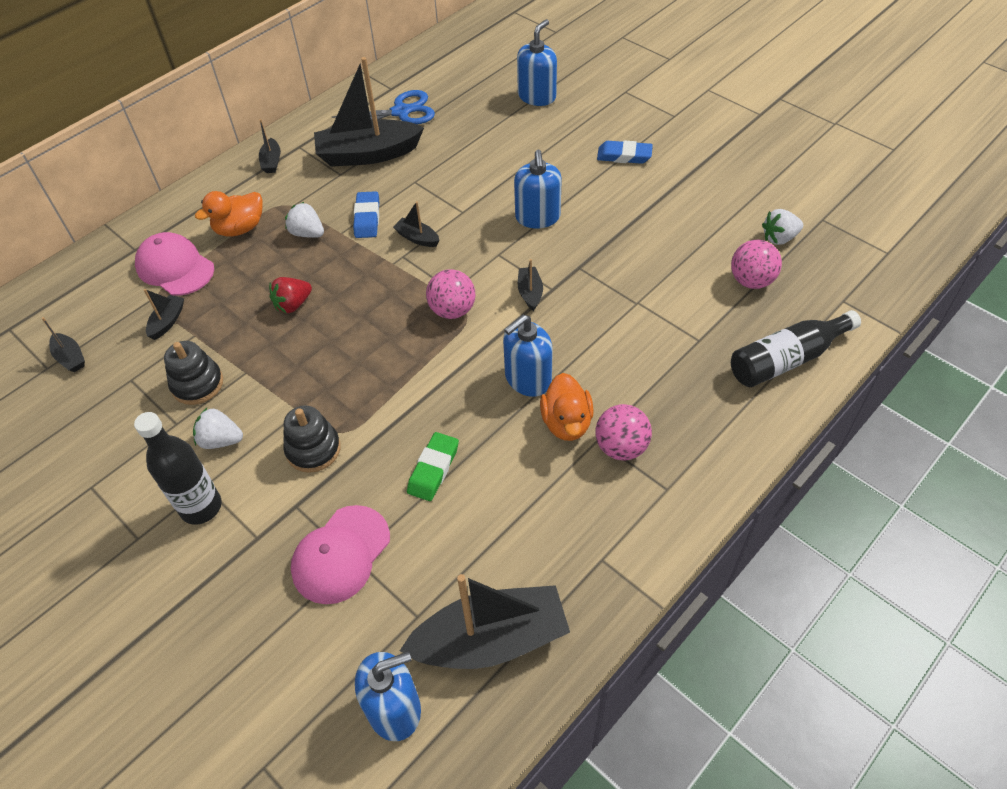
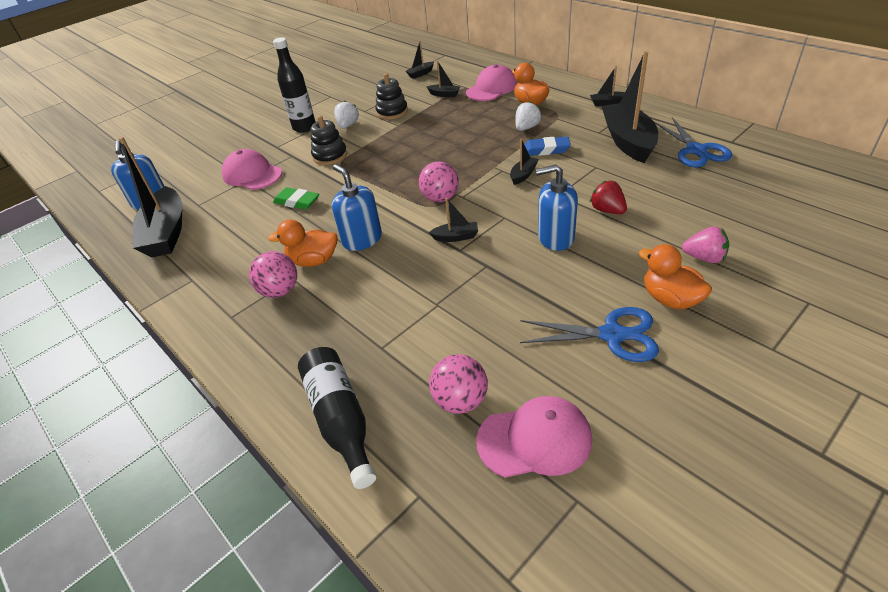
camera: 95 degrees right, 10 degrees down
(293, 304) = (454, 132): red strawberry -> red strawberry (607, 210)
(537, 96) = (761, 230): blue soap dispenser -> none
(572, 131) = (704, 258): none -> pink strawberry
(624, 156) = (670, 299): blue eraser -> orange duck
(668, 191) = (612, 335): none -> blue scissors
(779, 238) = (535, 440): white strawberry -> pink cap

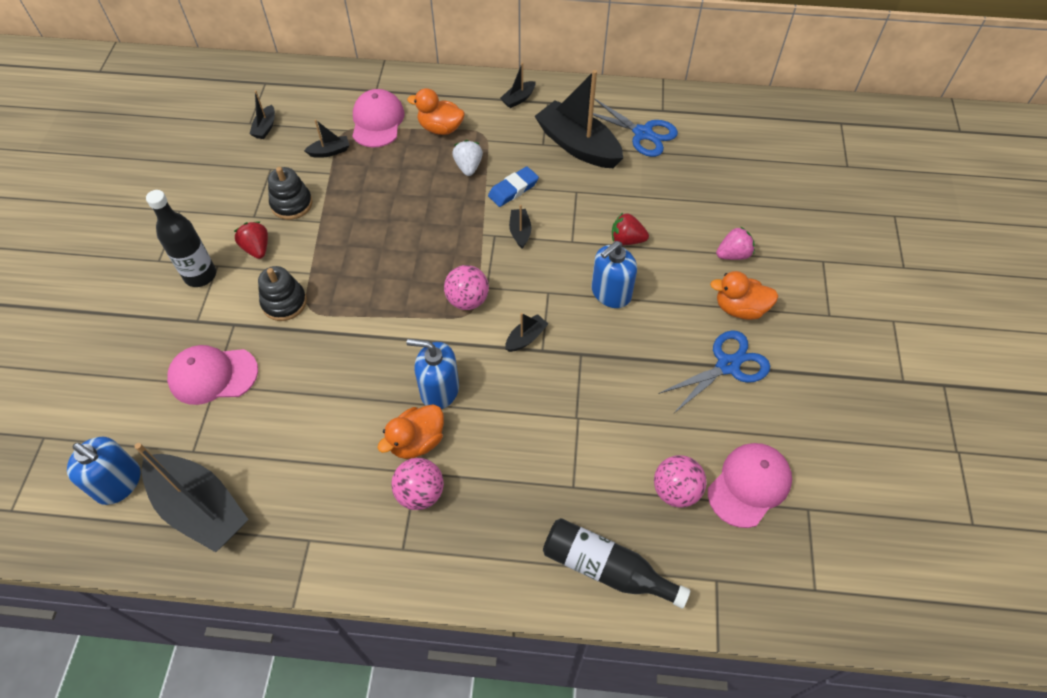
camera: 45 degrees left, 15 degrees up
(297, 202) = (316, 383): green eraser -> none
(348, 126) = (257, 248): white strawberry -> red strawberry

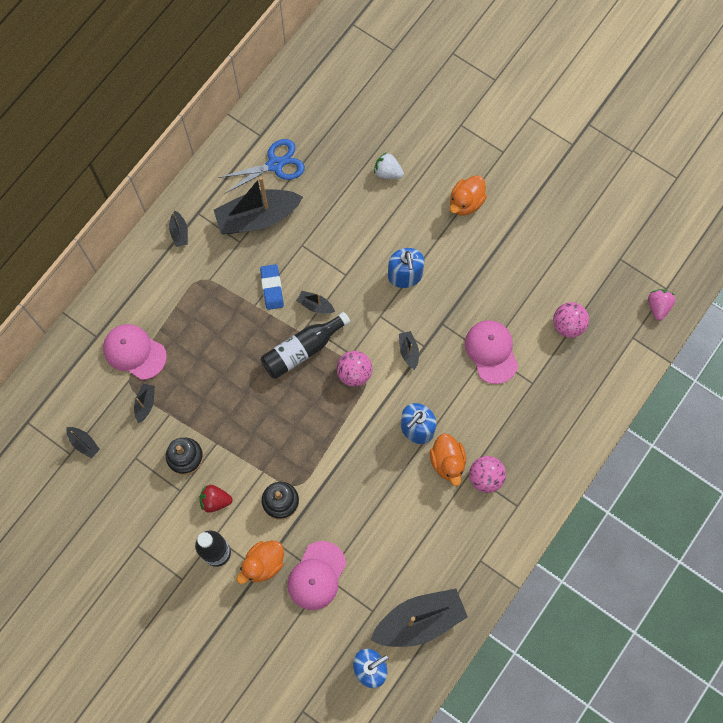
camera: 60 degrees left, 15 degrees up
(440, 128) = (174, 308): orange duck -> orange duck (263, 564)
(468, 167) = (228, 308): white strawberry -> white strawberry (387, 172)
(606, 568) = (593, 394): black bottle -> black bottle (302, 349)
(626, 240) = (367, 238): red strawberry -> none
(728, 365) = (503, 239): blue scissors -> none
(733, 254) = (421, 177): pink strawberry -> pink strawberry (658, 306)
(749, 485) = (588, 281): pink cap -> pink cap (491, 351)

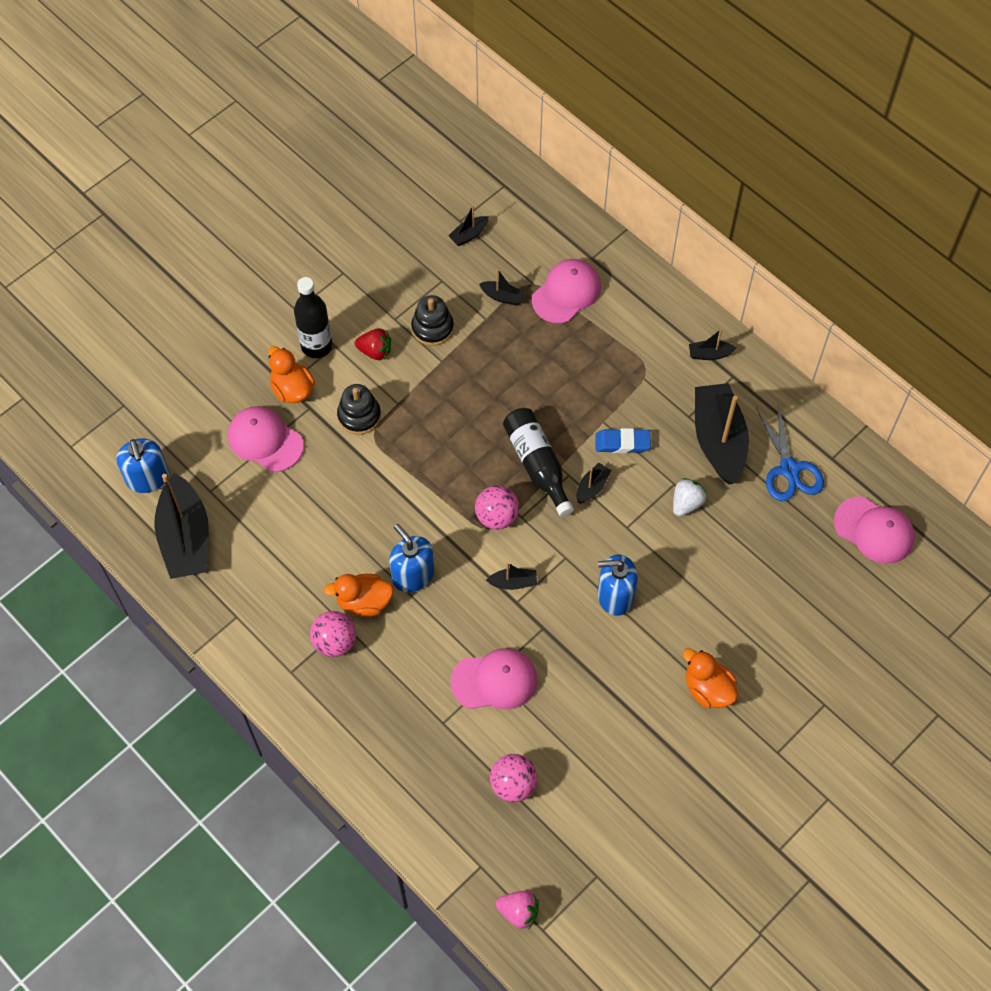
camera: 100 degrees right, 10 degrees down
(215, 500) = (375, 351): red strawberry -> red strawberry turned 90 degrees clockwise
(317, 102) = (874, 530): none -> pink cap
(387, 172) = (763, 600): white strawberry -> white strawberry (686, 503)

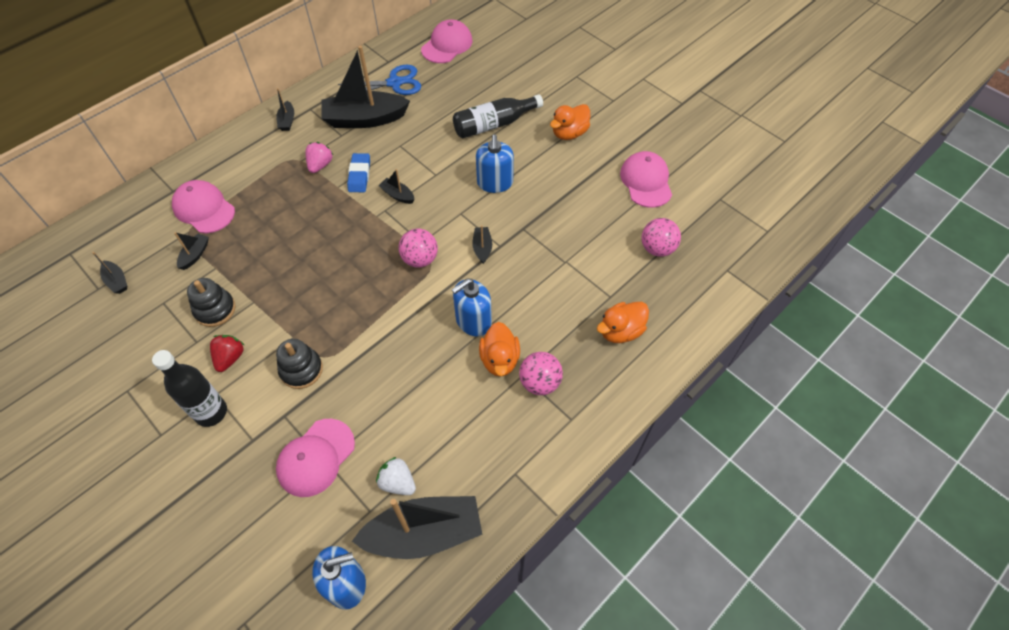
camera: 90 degrees left, 5 degrees down
(292, 389) = (259, 433): orange duck -> orange duck (620, 331)
(494, 680) = (570, 261): pink cap -> pink cap (646, 181)
(518, 912) = (757, 245): pink strawberry -> pink strawberry (320, 165)
(537, 464) = (372, 231): black bottle -> black bottle (494, 124)
(686, 503) = (417, 139): white strawberry -> white strawberry (397, 482)

